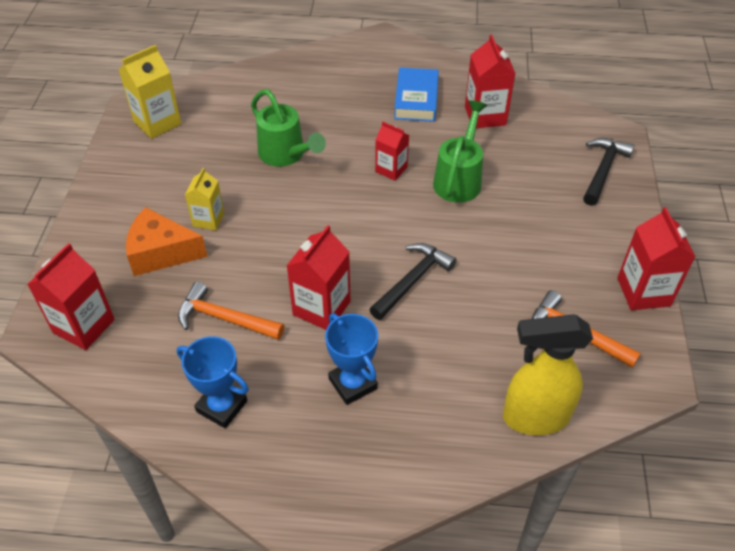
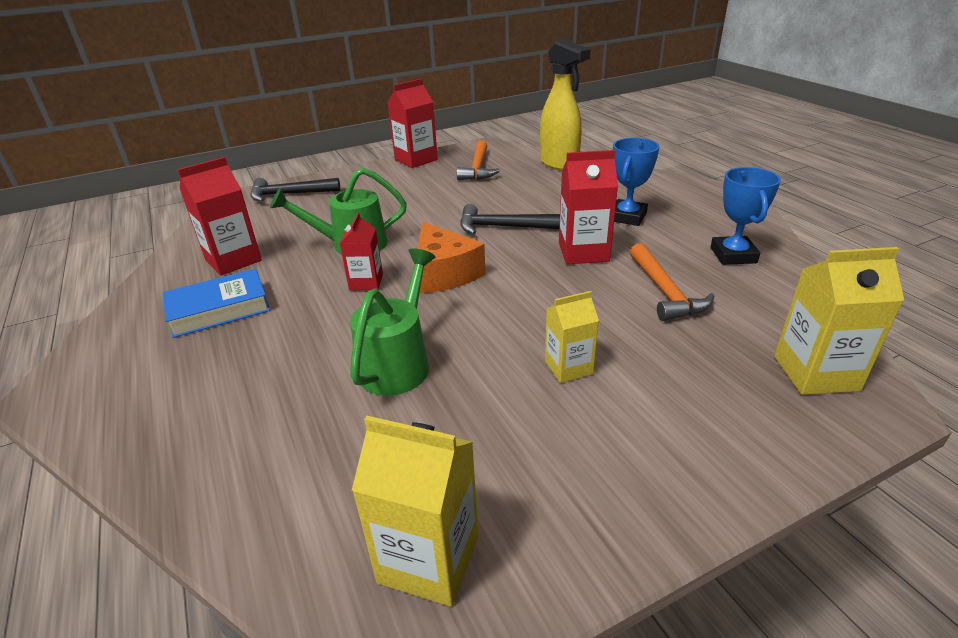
camera: 120 degrees left, 15 degrees down
(84, 326) = (815, 373): red carton -> yellow carton
(161, 253) = (658, 376): orange cheese -> orange cheese (444, 273)

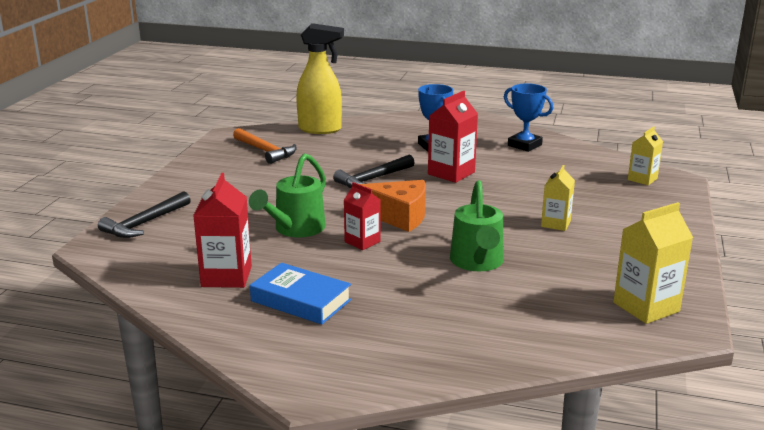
camera: 50 degrees left, 10 degrees down
(219, 309) = (300, 300): blue book -> blue book turned 75 degrees counterclockwise
(398, 362) = (477, 263): green watering can -> green watering can turned 150 degrees counterclockwise
(416, 160) = (195, 162): red carton -> none
(664, 291) = (529, 174): orange hammer -> none
(815, 373) = (642, 179): yellow carton -> yellow carton, size x0.64

